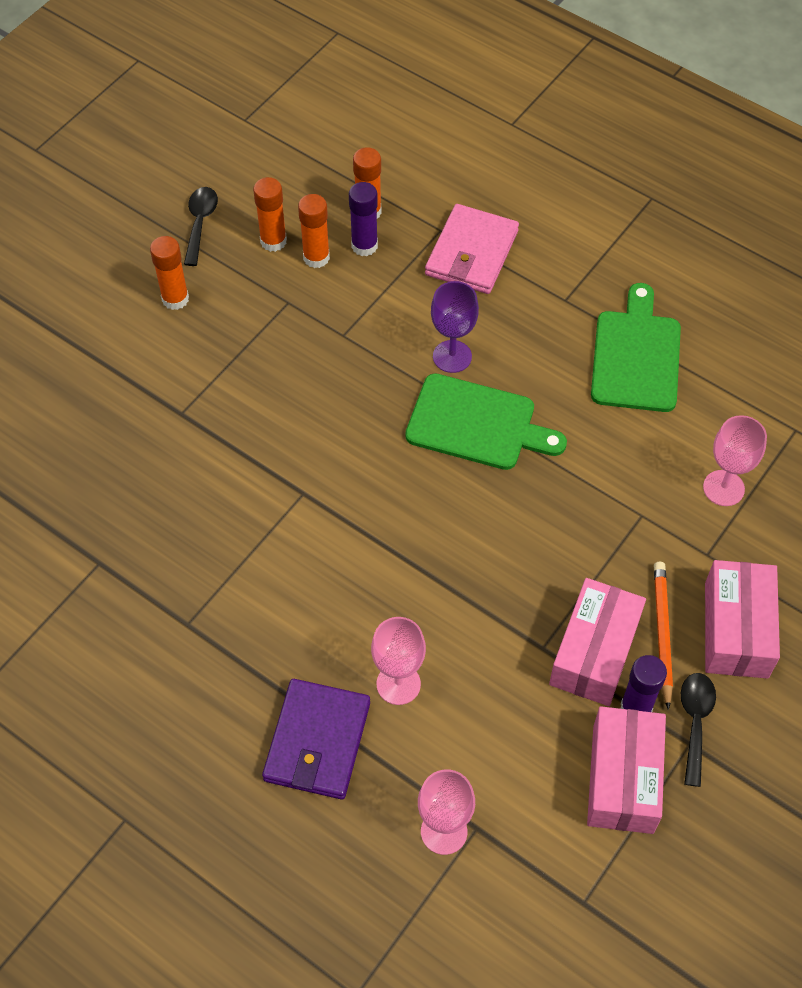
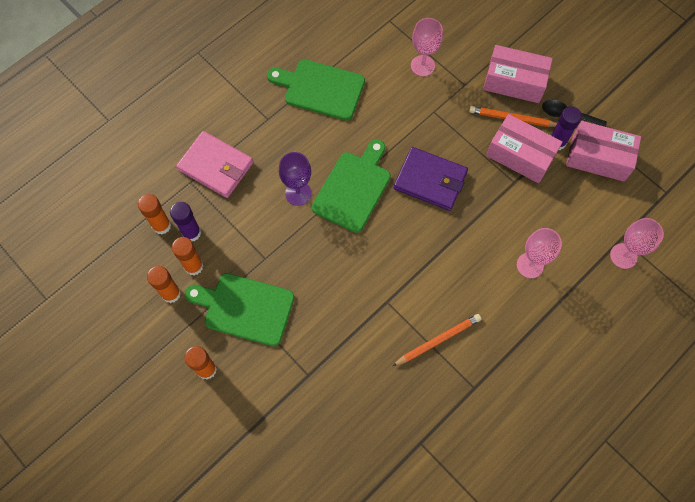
camera: 80 degrees left, 10 degrees up
(200, 223) = (139, 344): black spoon -> none
(254, 566) = (438, 340): none -> orange pencil
(266, 324) = (245, 308): none -> green cutting board
(317, 741) = (563, 317): purple wallet -> purple wallet (430, 180)

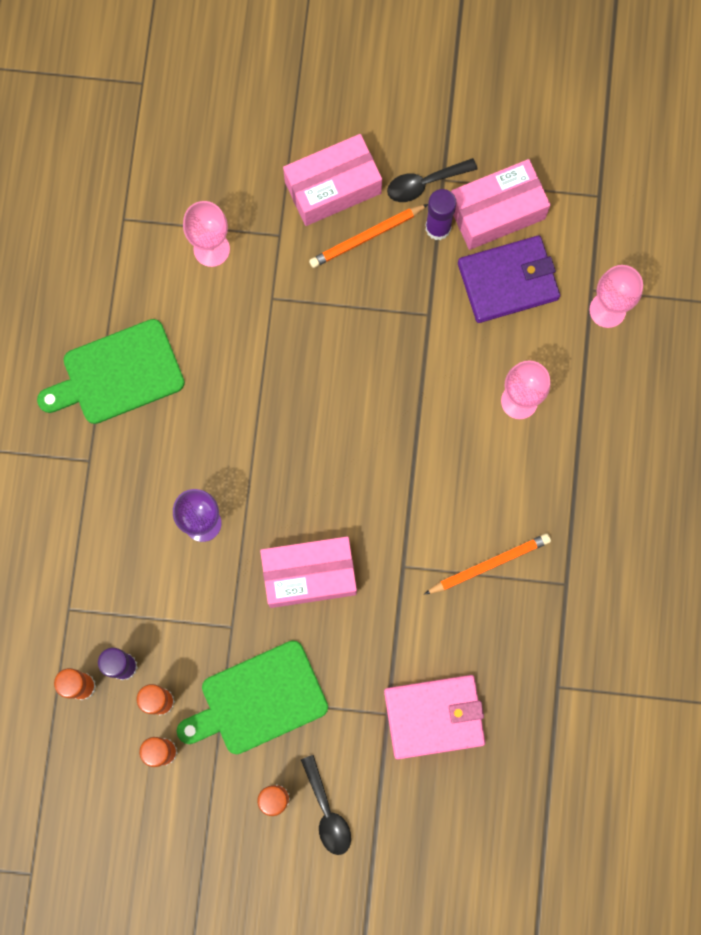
camera: 40 degrees left, 10 degrees up
(216, 166) = (80, 567): pink wallet -> pink wallet (434, 717)
(227, 401) = (327, 812): none -> black spoon
(353, 188) = (259, 466): green cutting board -> none
(430, 180) = (336, 388): purple wallet -> purple wallet (508, 281)
(438, 340) = (489, 564): orange pencil -> orange pencil turned 45 degrees clockwise
(520, 156) = (410, 277): pink box -> pink box (309, 575)

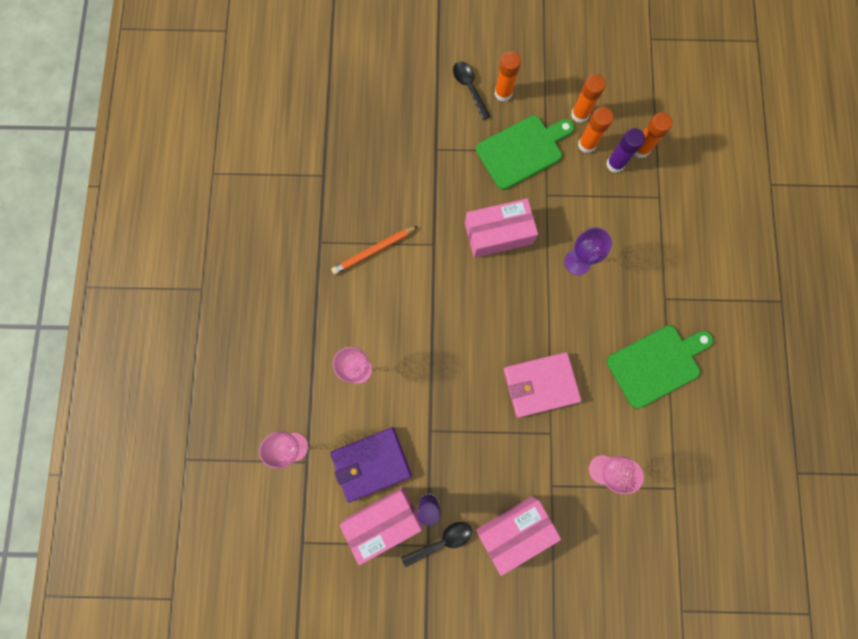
camera: 175 degrees right, 0 degrees up
(366, 237) = (484, 490): orange pencil -> none
(434, 717) = (405, 150): pink wallet -> pink wallet (540, 385)

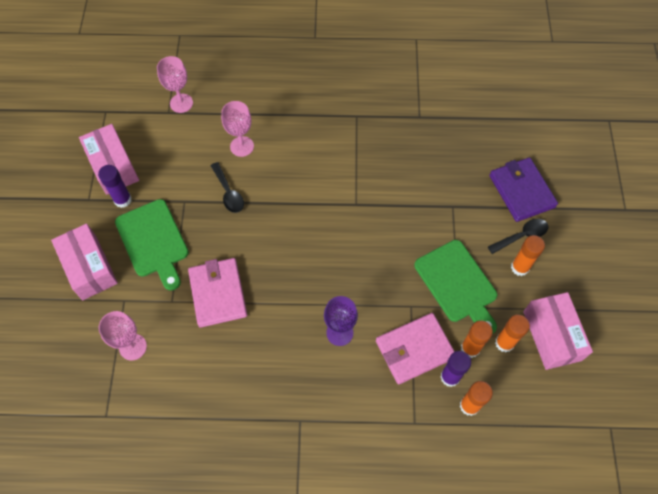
camera: 90 degrees right, 15 degrees down
(371, 463) = (161, 157): purple wallet -> purple wallet (521, 191)
(373, 251) = (349, 156): orange pencil -> none
(442, 541) = (90, 210): black spoon -> black spoon (228, 193)
(498, 233) = (368, 259): pink box -> pink box (552, 335)
(590, 193) = (414, 349): none -> pink wallet
(656, 364) = (231, 406): green cutting board -> green cutting board (153, 241)

